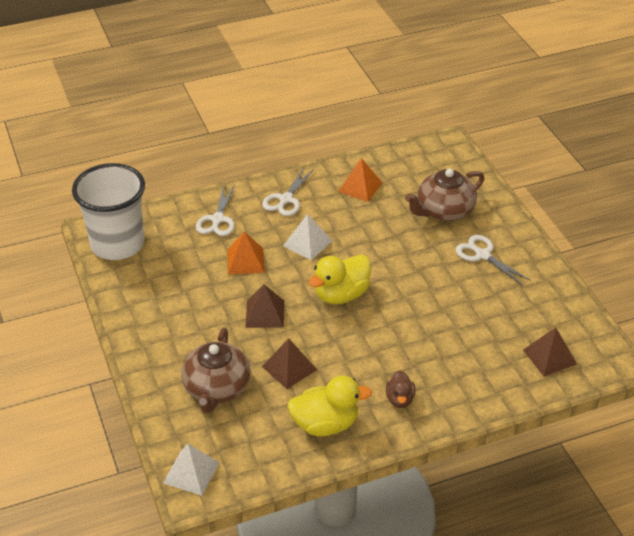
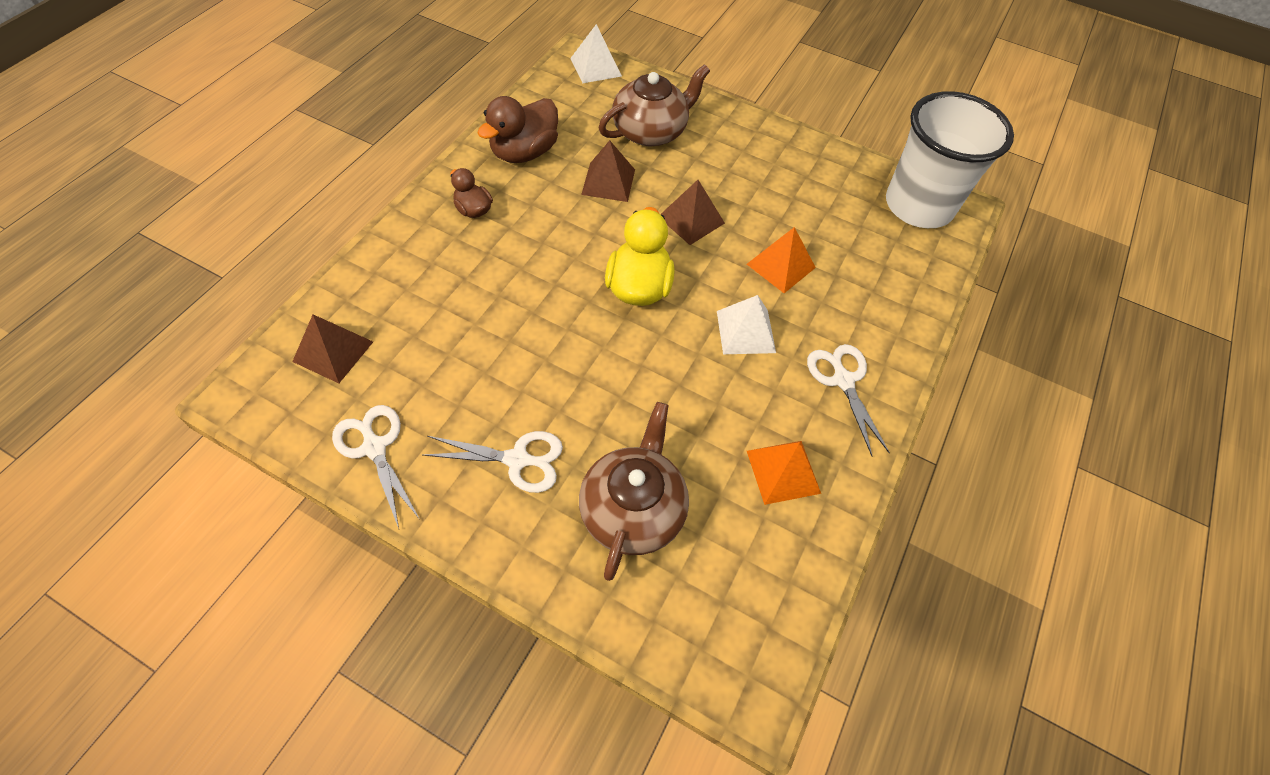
camera: 135 degrees right, 15 degrees up
(216, 388) = (651, 131): brown teapot -> brown teapot turned 90 degrees clockwise
(217, 219) = (874, 298): white scissors -> white scissors (374, 448)
(325, 424) = (524, 152): yellow duck -> brown duck

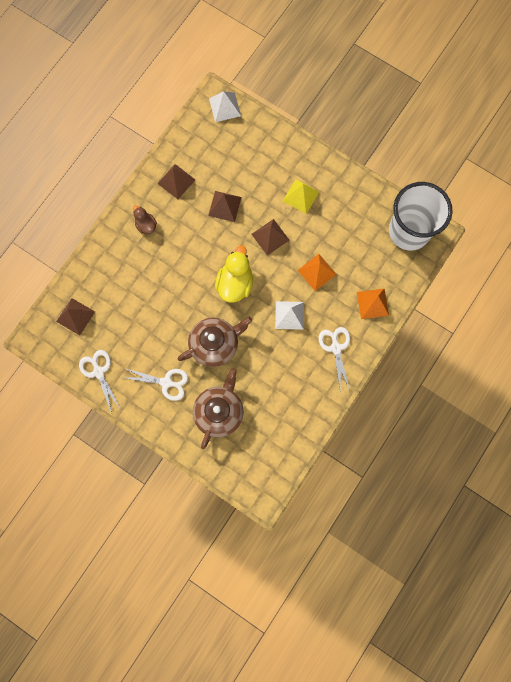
camera: 10 degrees right, 20 degrees up
(524, 152) = (176, 181): brown duck -> brown pyramid
(651, 131) = (254, 165): brown teapot -> brown teapot (215, 344)
(732, 166) = (301, 196): none -> yellow pyramid
(783, 471) = (294, 397): orange pyramid -> orange pyramid (372, 303)

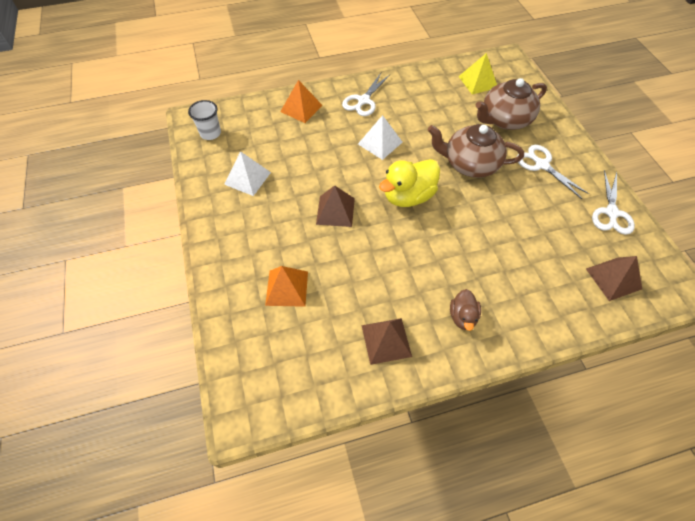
camera: 140 degrees left, 20 degrees down
(224, 107) = (243, 389): white pyramid -> white pyramid (247, 178)
(225, 206) = (354, 271): brown pyramid -> none
(301, 196) = (267, 225): yellow pyramid -> yellow pyramid (478, 82)
(316, 272) = (322, 156): orange pyramid -> orange pyramid (287, 288)
(409, 231) = (210, 133): white cup -> white cup, size x0.44

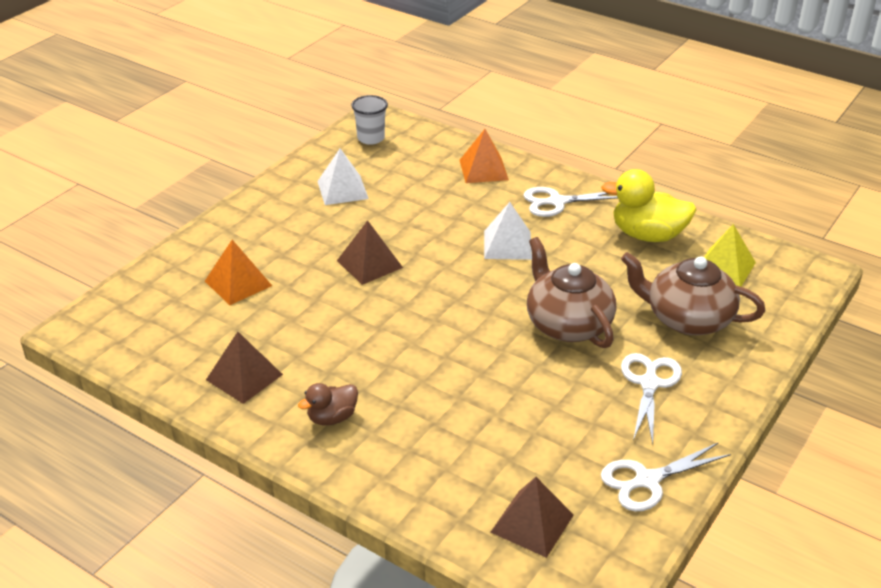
camera: 50 degrees right, 20 degrees down
(408, 196) = (454, 302): yellow duck -> yellow duck (647, 235)

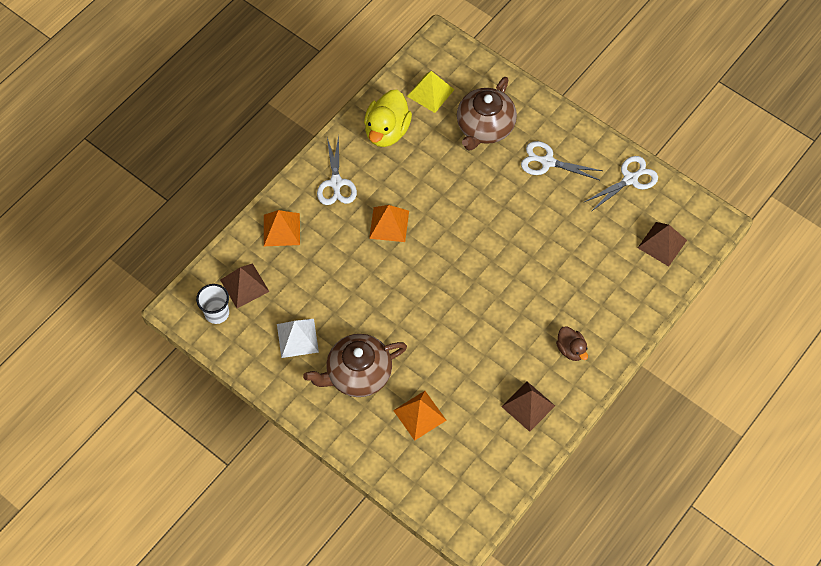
camera: 85 degrees left, 25 degrees up
(369, 264) = (404, 321): brown pyramid -> brown pyramid (244, 285)
(507, 245) = (389, 224): white pyramid -> orange pyramid
(567, 324) = (485, 199): brown teapot -> brown teapot (357, 374)
(647, 480) = (630, 179): white scissors -> white scissors turned 105 degrees counterclockwise

